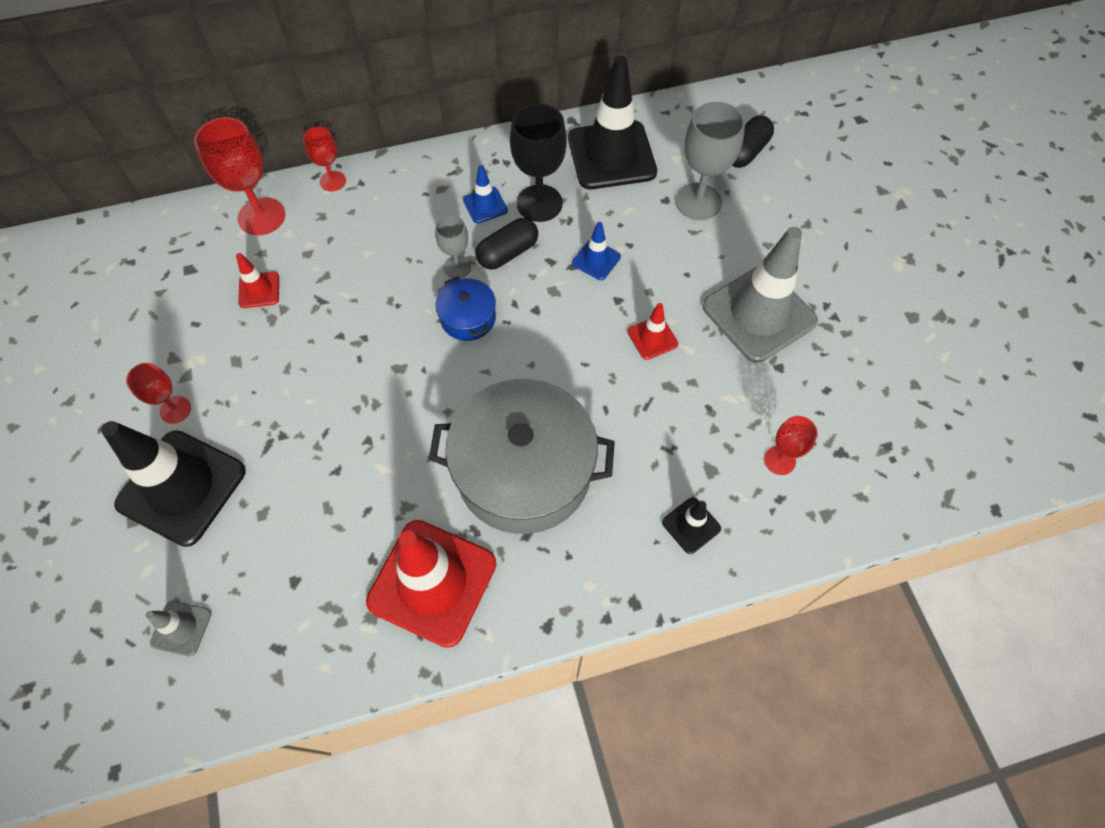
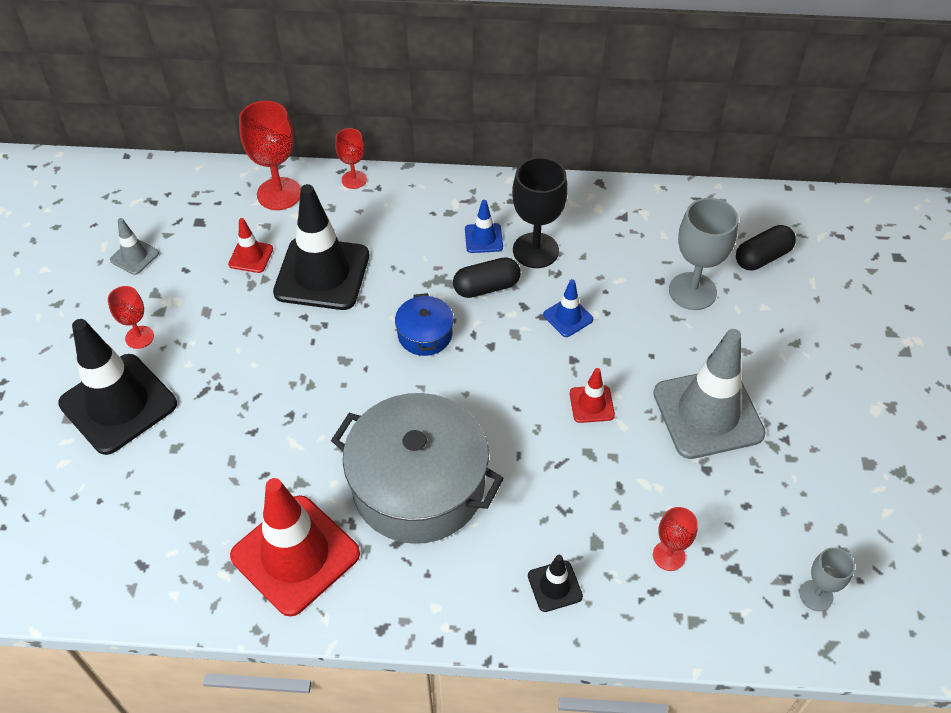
camera: 20 degrees right, 10 degrees down
(181, 628) = (70, 520): grey traffic cone -> grey traffic cone (134, 256)
(457, 267) = (434, 287): grey goblet -> grey goblet (816, 595)
(611, 155) = (624, 225): black traffic cone -> black traffic cone (322, 274)

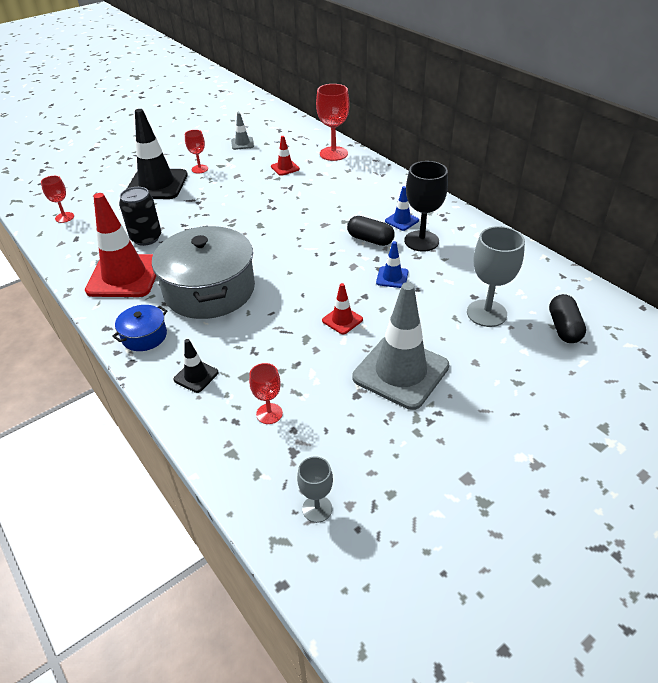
camera: 50 degrees right, 10 degrees down
(236, 487) = (146, 238): none -> black can
(322, 274) = (303, 190): black traffic cone -> none
(354, 180) = (375, 166): red goblet -> red goblet (64, 217)
(425, 334) = (309, 238): blue pot -> blue pot (144, 336)
(762, 257) = (563, 328): black capsule -> black capsule turned 75 degrees clockwise

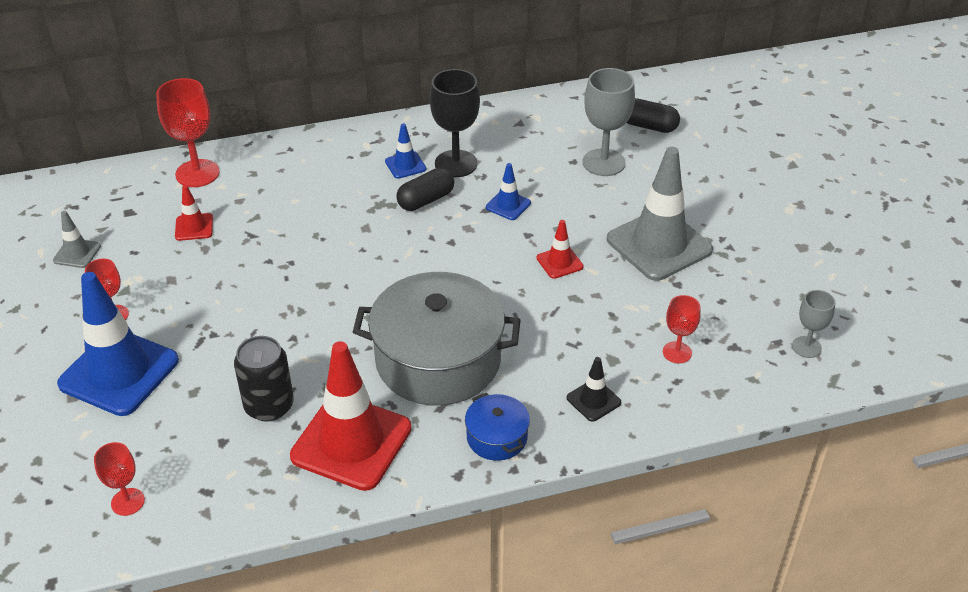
camera: 70 degrees left, 0 degrees up
(157, 184) = (119, 372): black traffic cone -> blue traffic cone

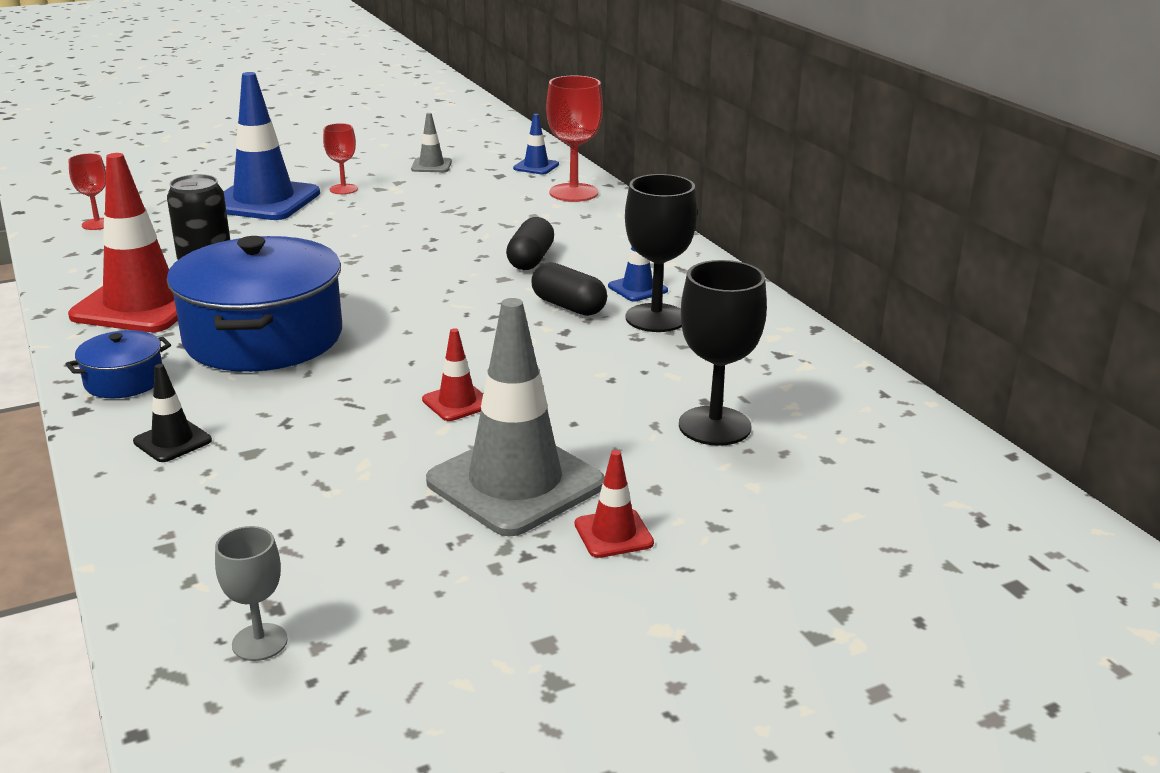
camera: 80 degrees right, 15 degrees down
(194, 227) = (482, 202): red traffic cone -> red traffic cone (613, 534)
(438, 360) = (263, 337): grey pot -> blue pot
(508, 205) = (576, 358): blue traffic cone -> blue traffic cone (536, 166)
(603, 162) = (714, 426): grey goblet -> black goblet
(648, 126) = (844, 464): black capsule -> black capsule (530, 260)
(677, 352) = (260, 505): red goblet -> none

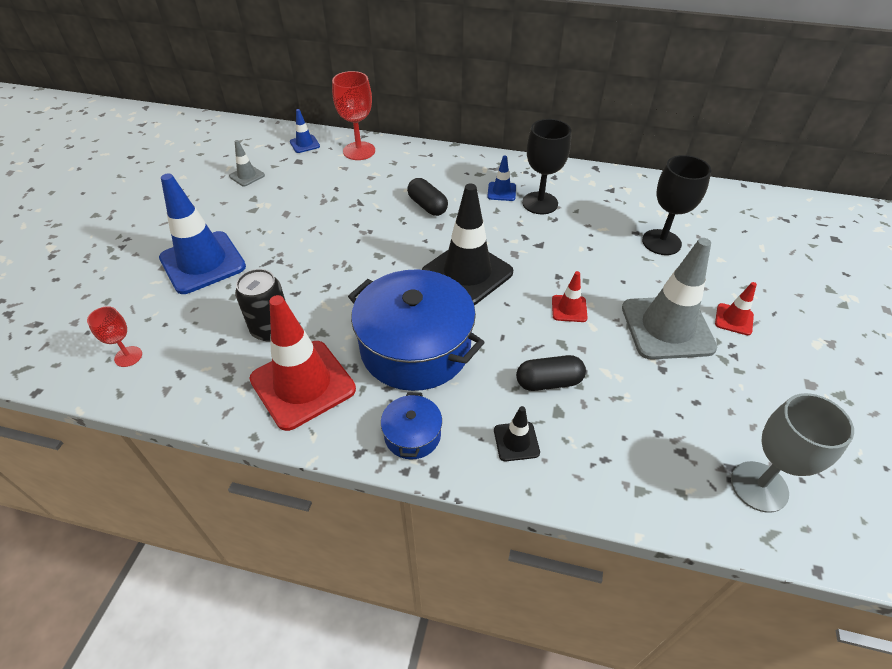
camera: 50 degrees left, 20 degrees up
(259, 642) = (759, 486): grey goblet -> grey goblet, size x1.75
(343, 189) = (233, 223): red goblet -> none
(436, 321) = (467, 273): none -> black traffic cone
(568, 306) = (498, 221): black capsule -> black capsule (548, 382)

